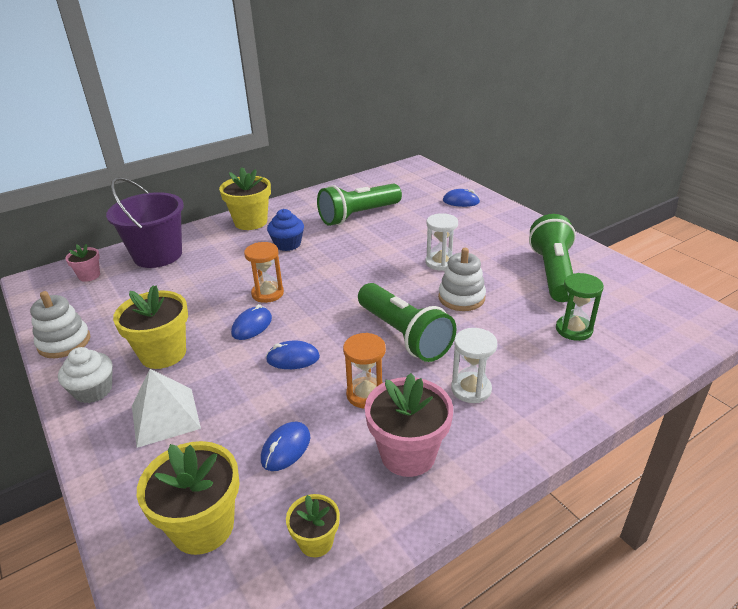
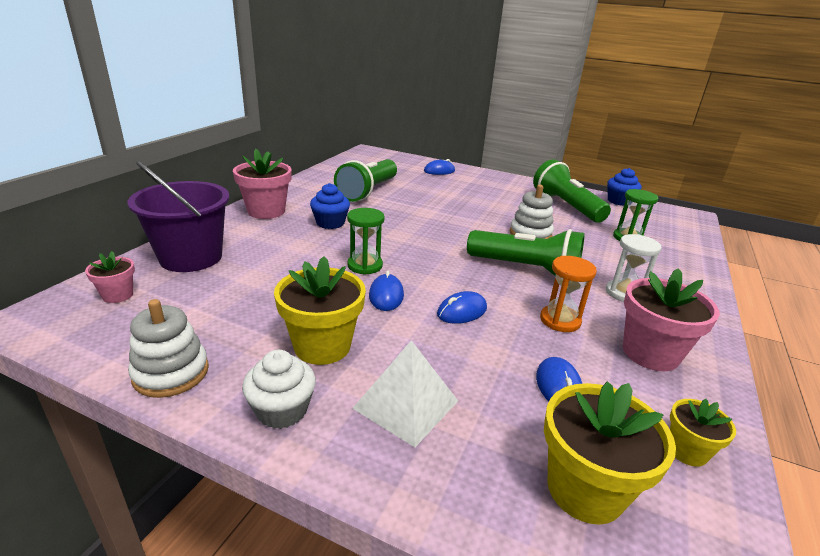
camera: 35 degrees left, 5 degrees down
(250, 222) = (266, 211): yellow flower pot -> pink flower pot
(267, 293) = (365, 265): orange hourglass -> green hourglass
(440, 262) = (481, 214): white hourglass -> none
(637, 280) = (619, 201): none -> blue cupcake

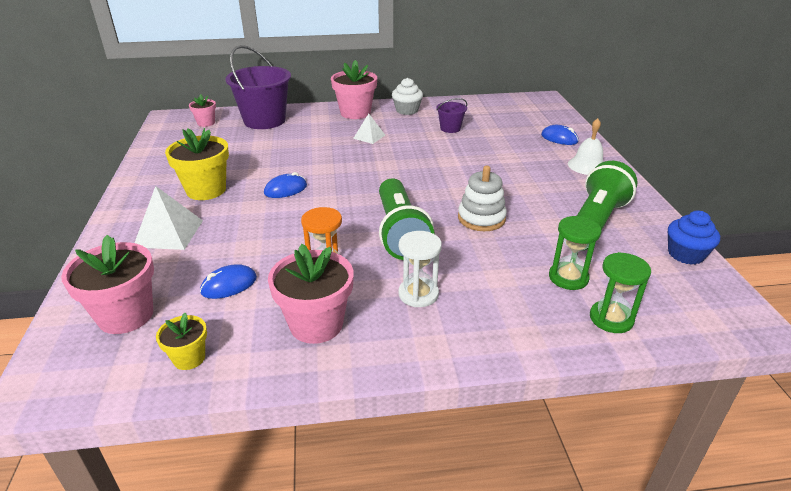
camera: 60 degrees right, 5 degrees up
(171, 373) = (151, 163): white stacking toy -> none
(282, 410) = (140, 200): white cupcake -> white cupcake (407, 110)
(330, 223) = (369, 136): blue cupcake -> white pyramid
(365, 265) = (319, 169): green hourglass -> green hourglass (611, 318)
(368, 191) = (450, 128): green flashlight -> purple bucket
(462, 311) = (294, 222): blue mouse -> none
(489, 180) = (587, 165): none -> white bell
(585, 489) = (126, 315): yellow flower pot -> pink flower pot

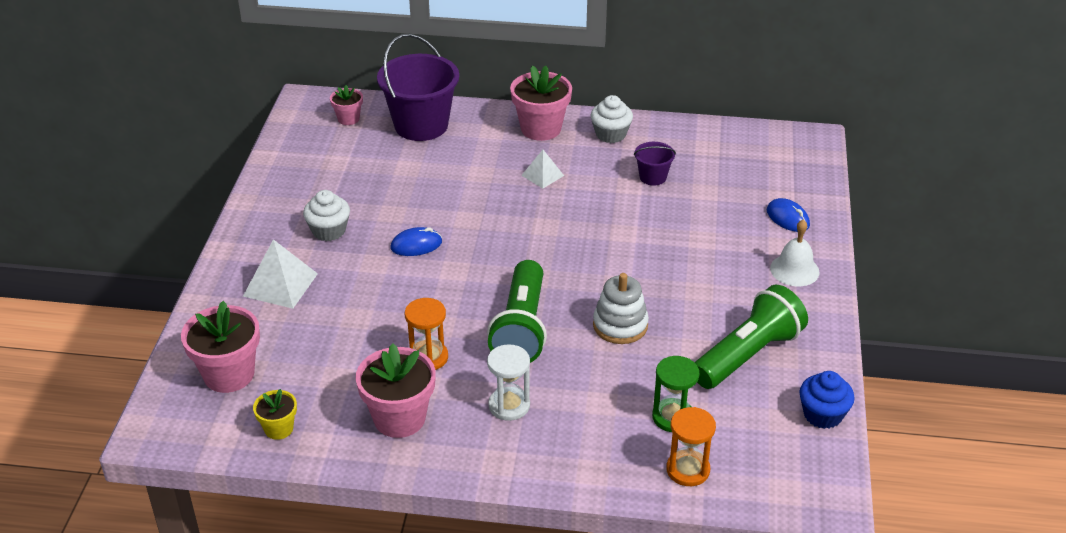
camera: 15 degrees right, 5 degrees up
(206, 190) = (329, 231): yellow flower pot -> white cupcake
(229, 285) = (328, 359): blue mouse -> none
(611, 318) = (688, 470): green hourglass -> orange hourglass

